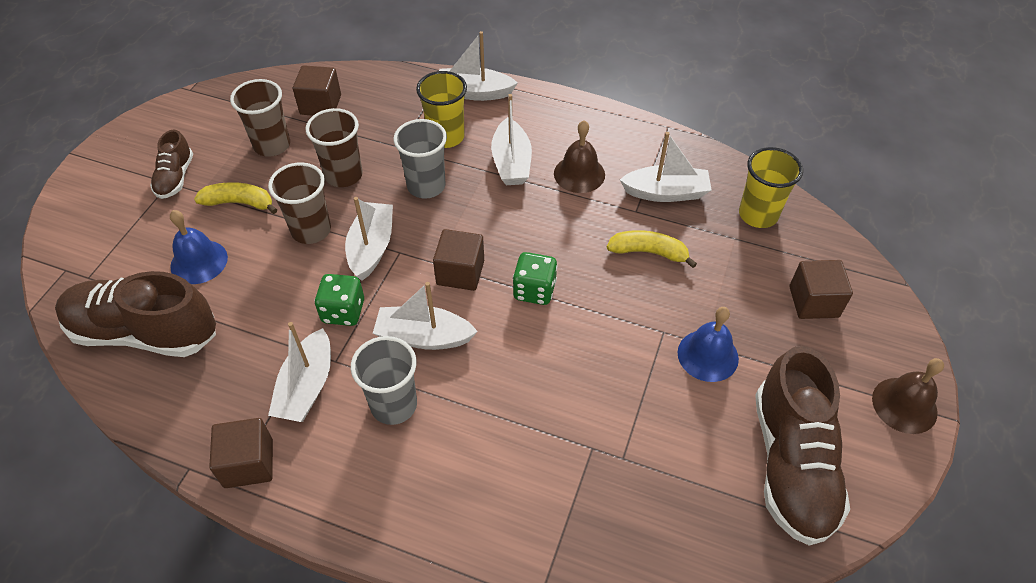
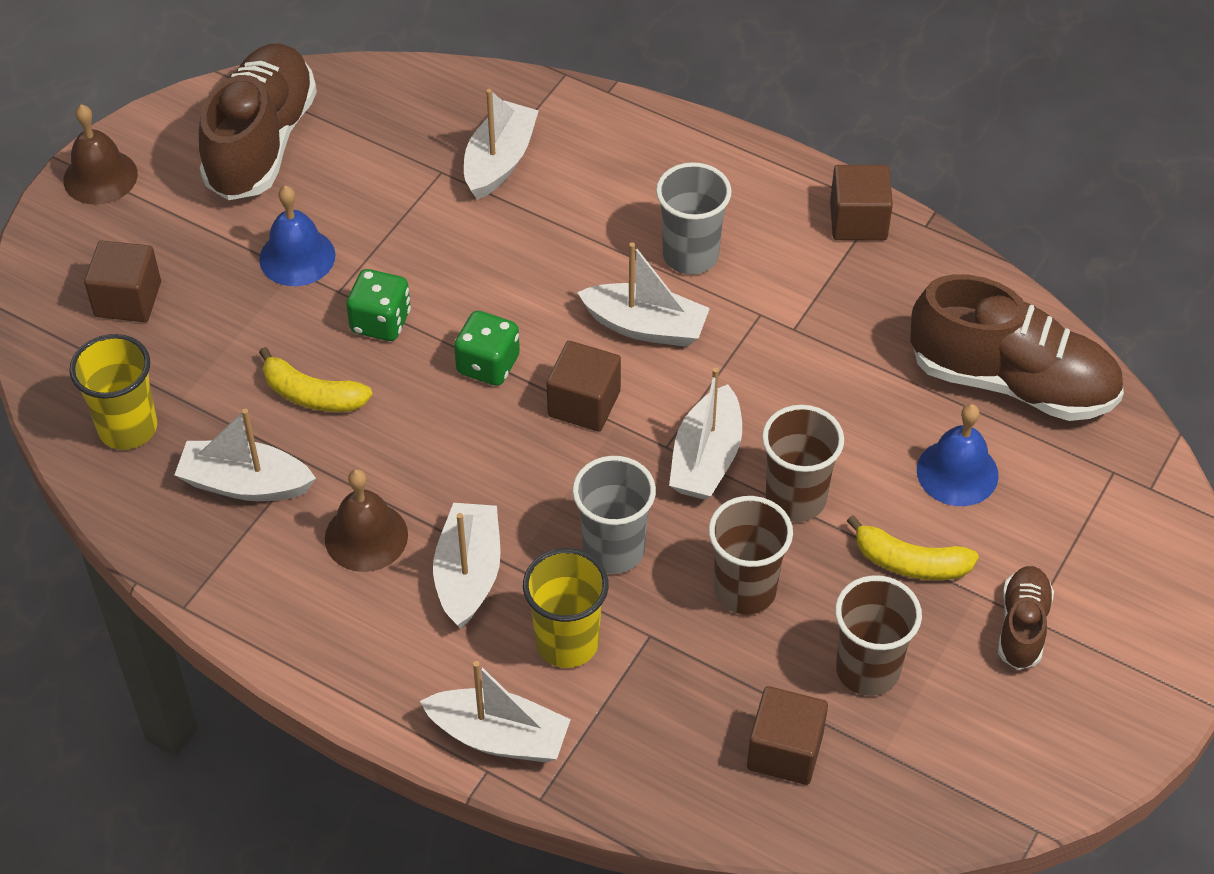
camera: 170 degrees left, 0 degrees up
(307, 387) = (795, 289): white boat -> white boat (499, 161)
(343, 311) = (749, 373): green dice -> green dice (381, 322)

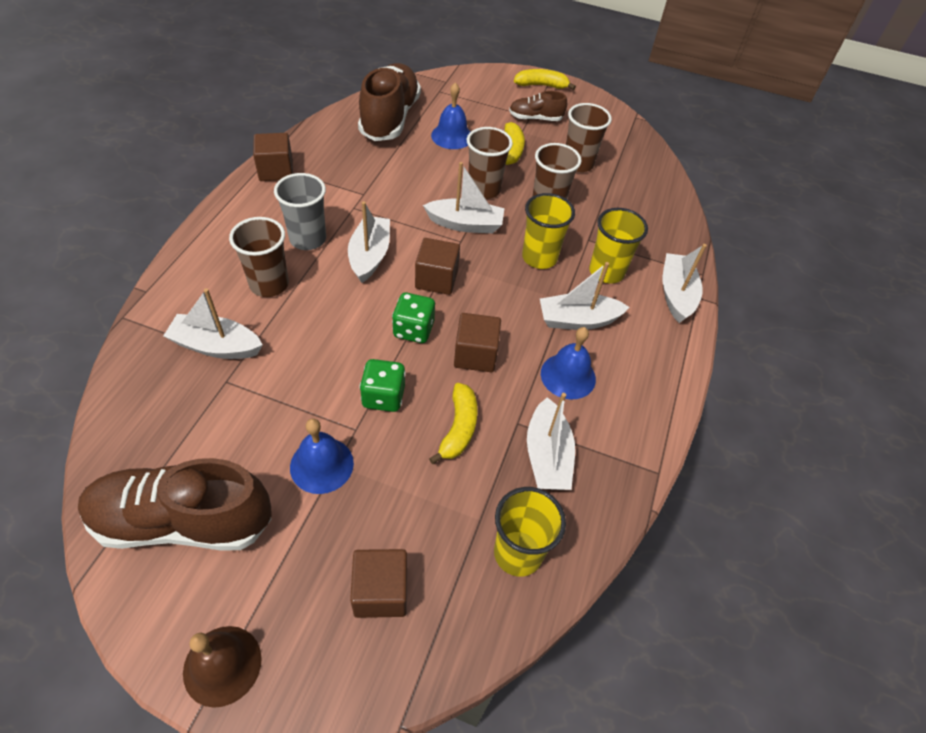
camera: 105 degrees left, 0 degrees up
(366, 536) = (568, 376): brown bell -> blue bell
(601, 212) = (269, 284): none -> brown cup
(613, 550) = (539, 257): grey cup -> yellow cup
(785, 751) = (633, 189): brown cube -> brown cube (475, 355)
(1150, 664) = (541, 85): none -> yellow banana

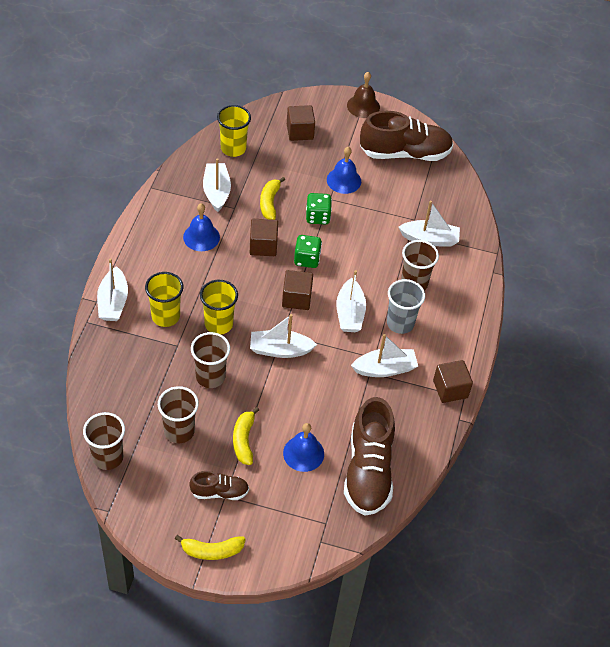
camera: 175 degrees right, 0 degrees up
(484, 189) = (267, 388): brown cup -> brown cup (107, 457)
(577, 320) = (192, 275): white boat -> white boat (385, 369)

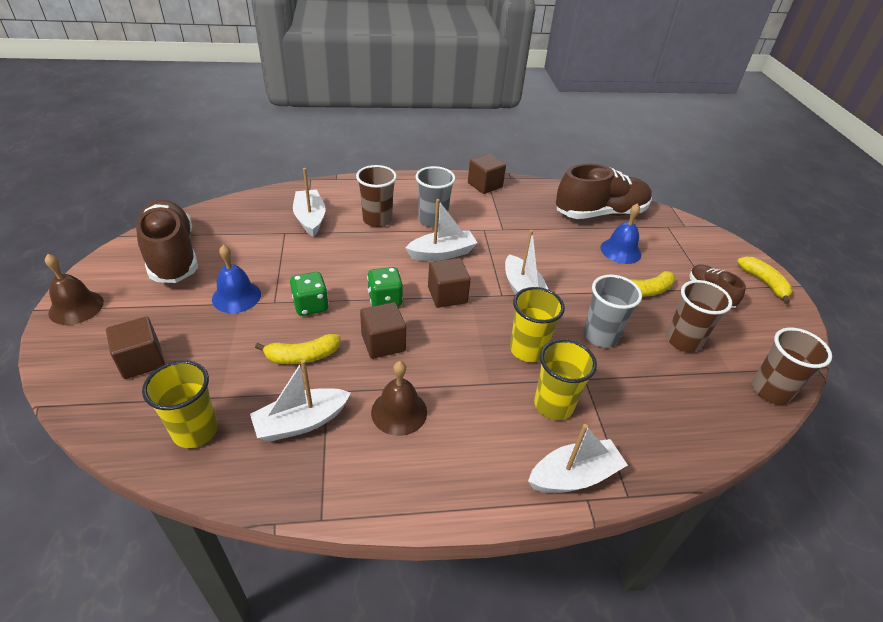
camera: 110 degrees left, 10 degrees down
(201, 237) = (399, 412): blue bell -> brown bell
(210, 377) = (600, 336): brown cup -> grey cup
(385, 369) = (492, 221): white boat -> none

